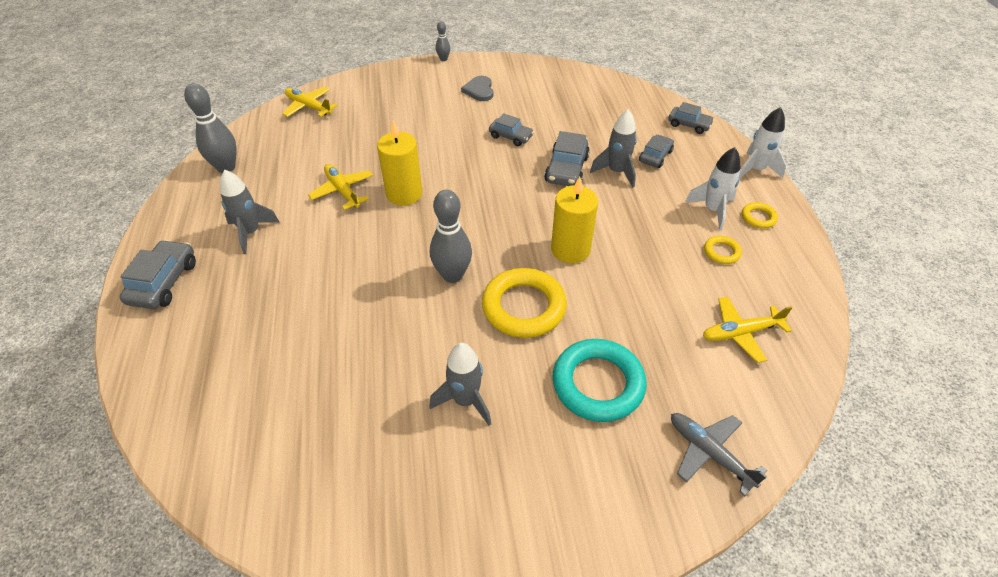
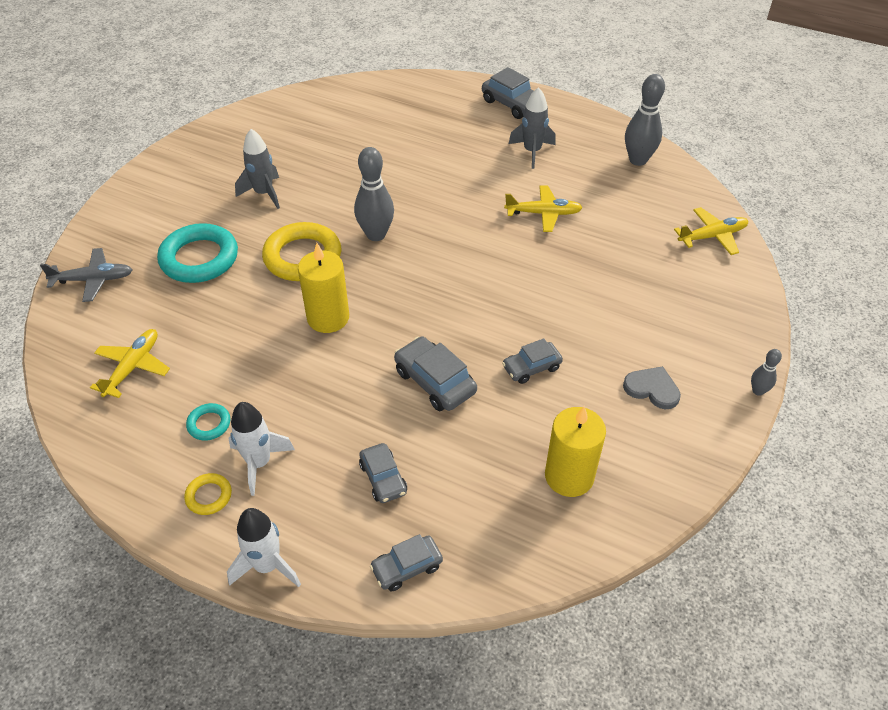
camera: 125 degrees right, 0 degrees up
(404, 194) = (504, 248): yellow candle -> yellow candle (569, 476)
(616, 172) = (391, 422): grey rocket -> none
(721, 252) = (209, 424): yellow ring -> turquoise ring

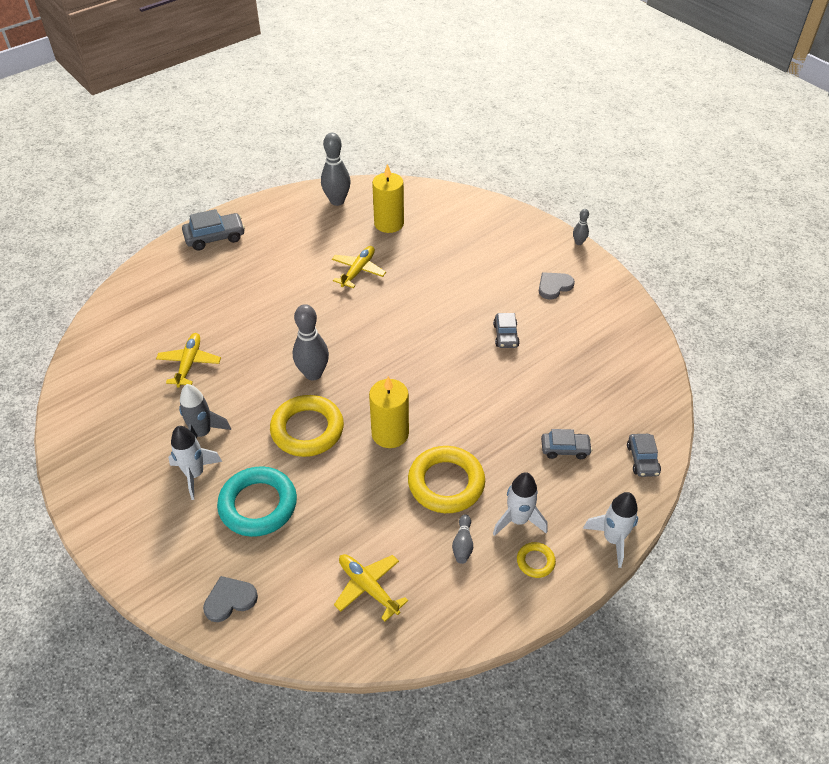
camera: 65 degrees left, 0 degrees up
(93, 280) = (230, 600): grey plane -> grey heart
(209, 424) = (462, 544): turquoise ring -> grey bowling pin
(216, 207) = (195, 474): none -> white rocket
(283, 384) = (446, 483): none -> yellow ring
(435, 381) = (491, 391): grey car -> none
(532, 152) = (283, 249): grey rocket -> none
(569, 476) = (604, 353): yellow candle -> yellow candle (389, 223)
(712, 236) = (439, 202): yellow plane -> yellow plane (189, 364)

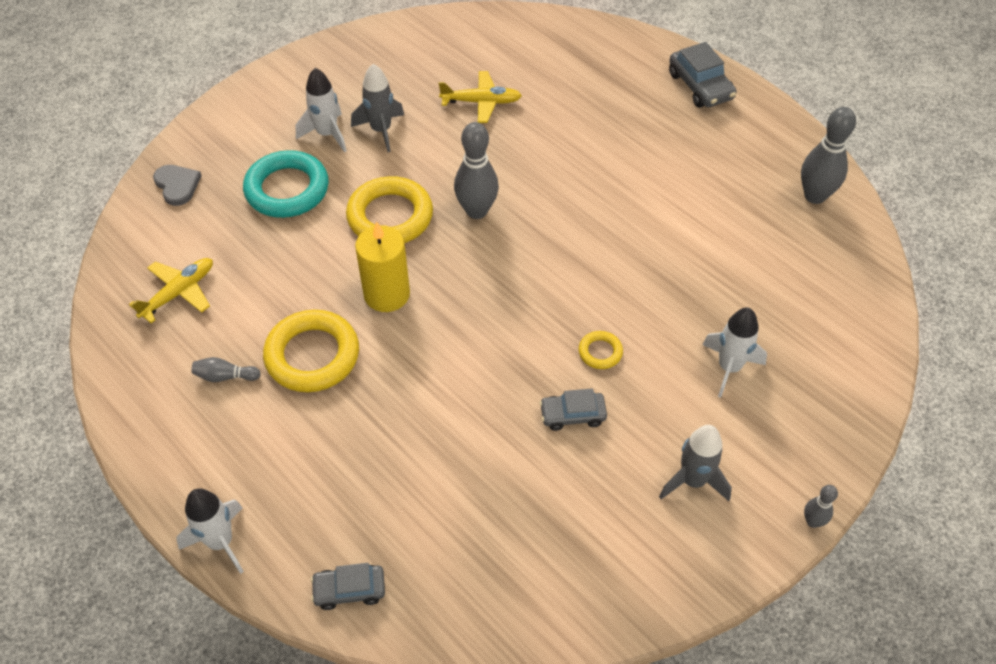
camera: 85 degrees right, 5 degrees up
(358, 271) = (671, 235): yellow plane -> none
(389, 223) = (782, 259): yellow candle -> none
(518, 520) = (255, 433): white rocket -> white rocket (729, 368)
(535, 561) = (196, 452): yellow ring -> yellow ring (600, 352)
(554, 286) = (693, 481): grey heart -> grey rocket
(565, 449) = (366, 489): grey car -> none

